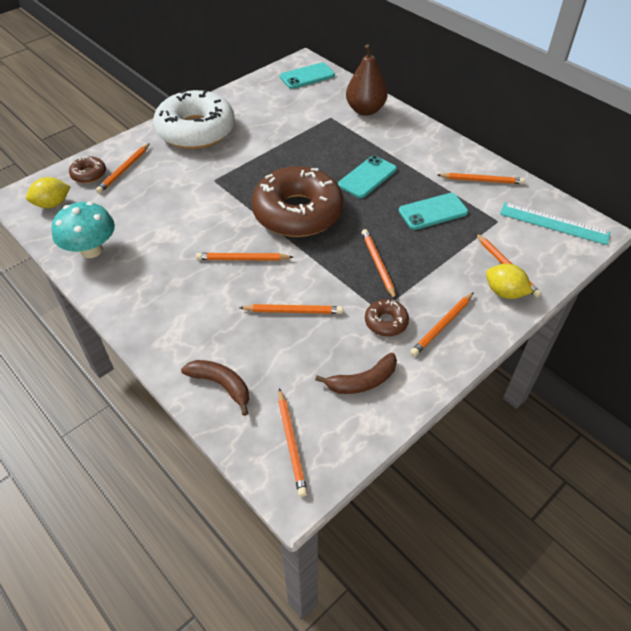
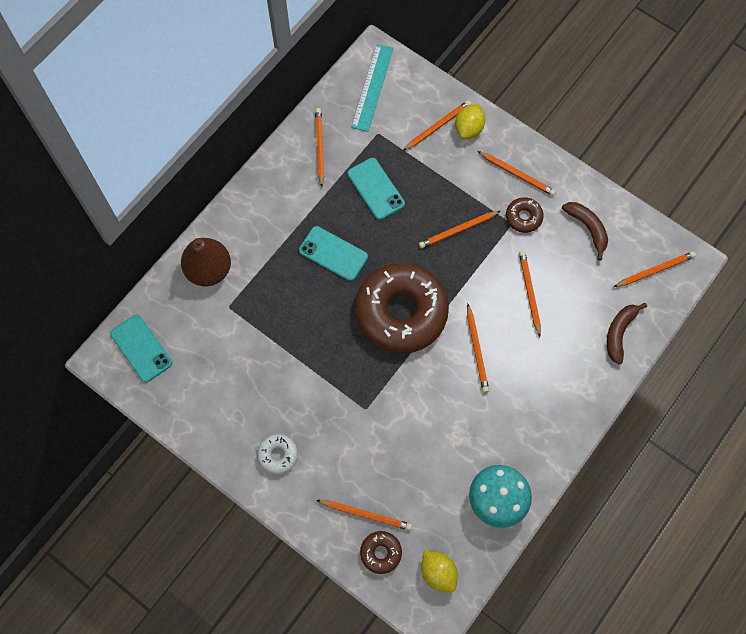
camera: 100 degrees left, 20 degrees up
(196, 130) = (278, 455): white donut -> white donut, size x0.42

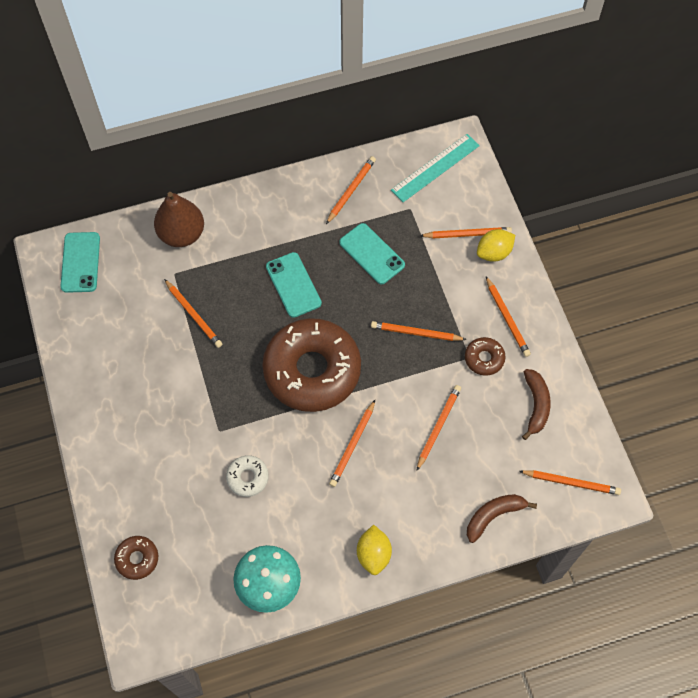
camera: 35 degrees right, 5 degrees down
(278, 455) = (118, 420): white donut -> white donut (247, 478)
(366, 514) = (150, 518): orange pencil -> orange pencil (193, 315)
(376, 189) = (372, 254): turquoise phone -> turquoise phone turned 45 degrees counterclockwise
(438, 572) = (171, 610): yellow lemon -> yellow lemon (373, 554)

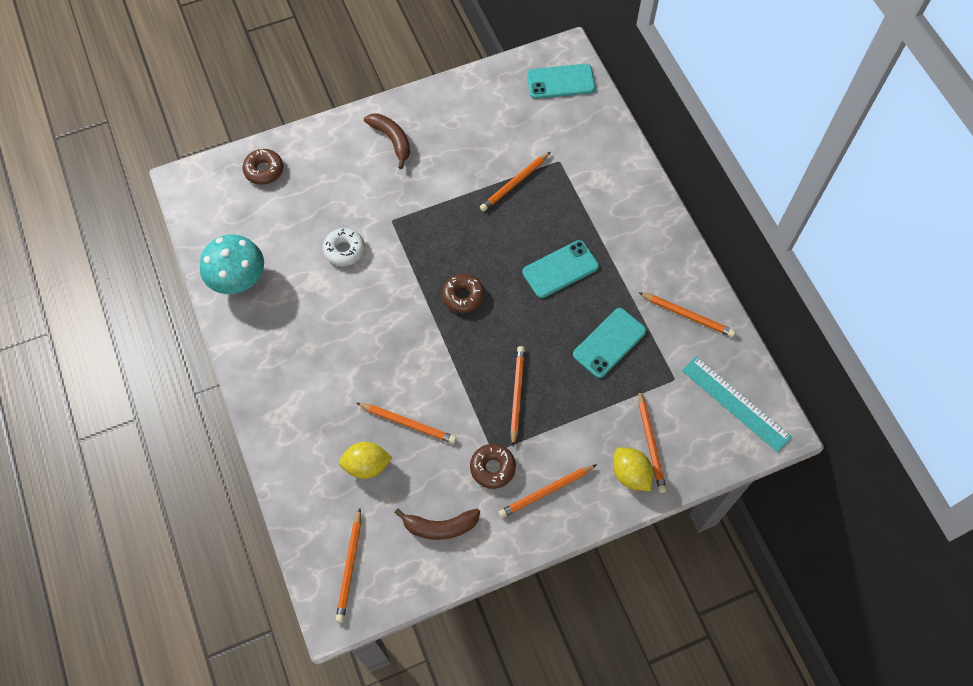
camera: 85 degrees right, 0 degrees up
(182, 234) = (605, 161): brown pear -> none
(312, 370) = (463, 296): brown donut -> brown donut, size x0.42
(352, 445) = (383, 341): orange pencil -> none
(373, 554) = (268, 369): yellow lemon -> yellow lemon (367, 465)
(494, 516) = (310, 484): brown banana -> brown banana (392, 140)

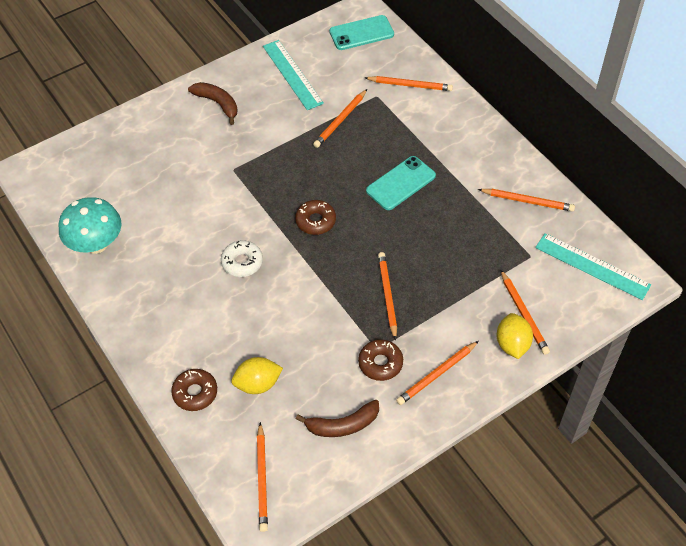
camera: 10 degrees left, 10 degrees down
(264, 170) = (101, 148): brown donut -> brown donut (195, 393)
(344, 250) = (193, 201): white donut -> white donut (242, 262)
(408, 423) = (289, 339): orange pencil -> orange pencil (410, 85)
(476, 119) = (292, 74): none -> turquoise ruler
(609, 343) = (462, 236): turquoise phone -> none
(630, 474) = (512, 344): yellow lemon -> yellow lemon turned 45 degrees clockwise

